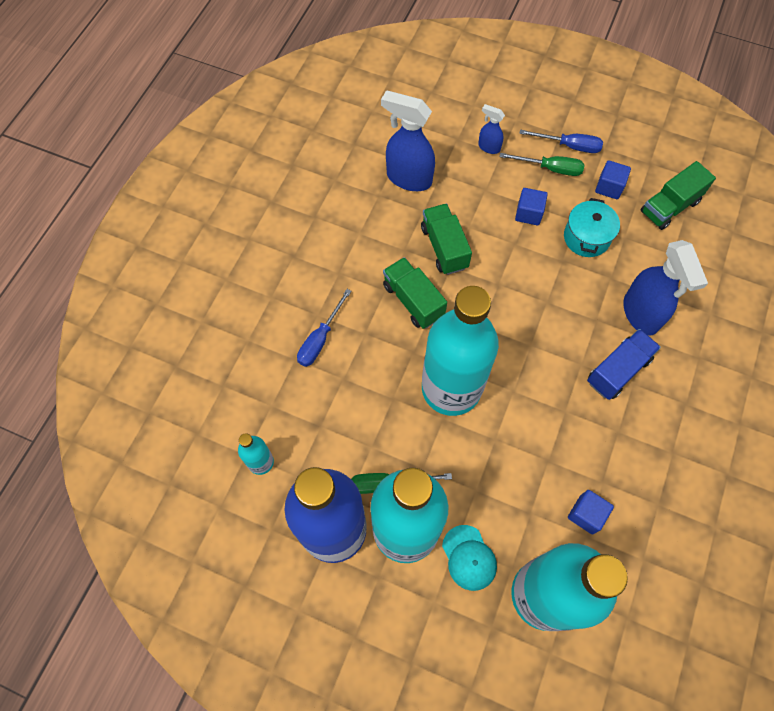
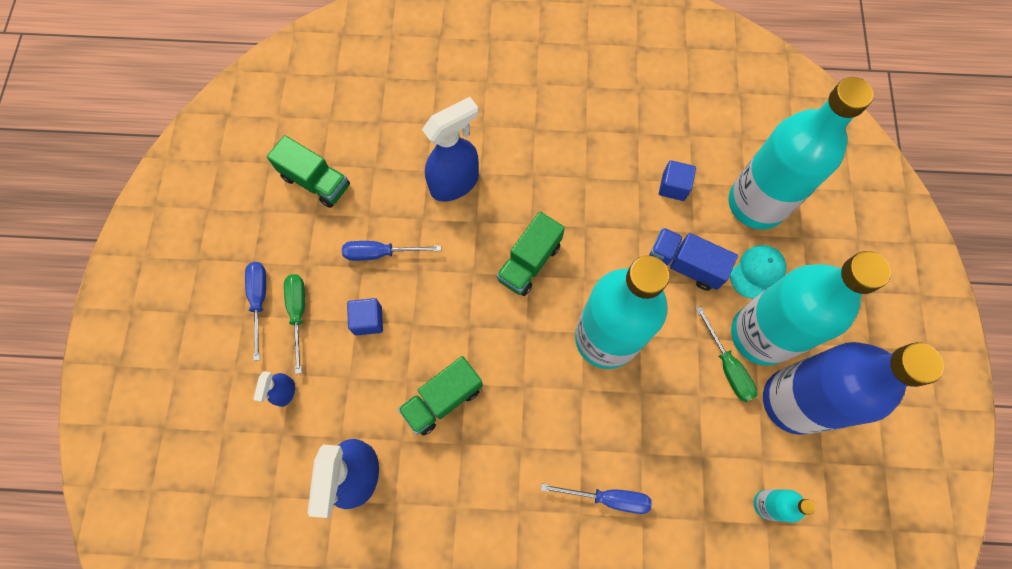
camera: 110 degrees left, 5 degrees up
(413, 300) = (522, 411): green truck -> green truck (529, 262)
(586, 237) = (381, 253): turquoise pot -> blue screwdriver
(609, 187) = (307, 245): blue cube -> none
(618, 370) = (524, 190): blue truck -> blue truck (685, 264)

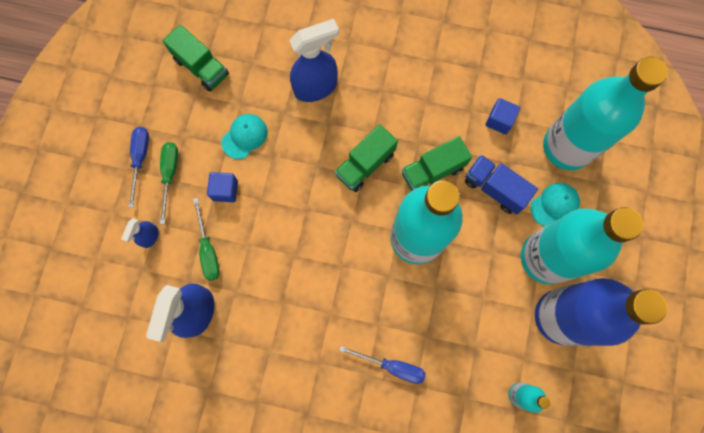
camera: 10 degrees right, 5 degrees up
(381, 253) = (244, 136): blue screwdriver -> turquoise cap
(443, 399) = (274, 264): green truck -> green truck (432, 171)
(727, 366) = (512, 279): green screwdriver -> green screwdriver (208, 250)

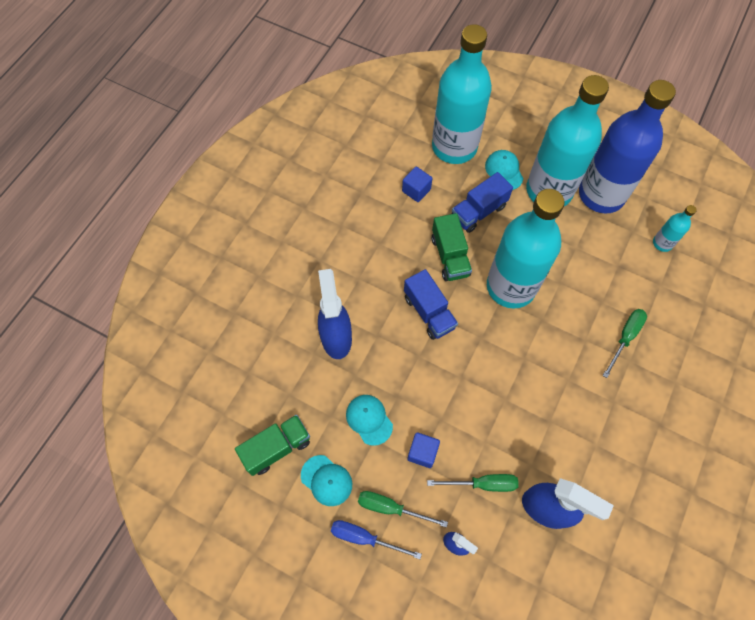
camera: 75 degrees left, 10 degrees down
(182, 115) = (326, 480): none -> turquoise cap
(365, 164) = (429, 312): green truck -> blue truck
(392, 366) = (625, 338): blue screwdriver -> green screwdriver

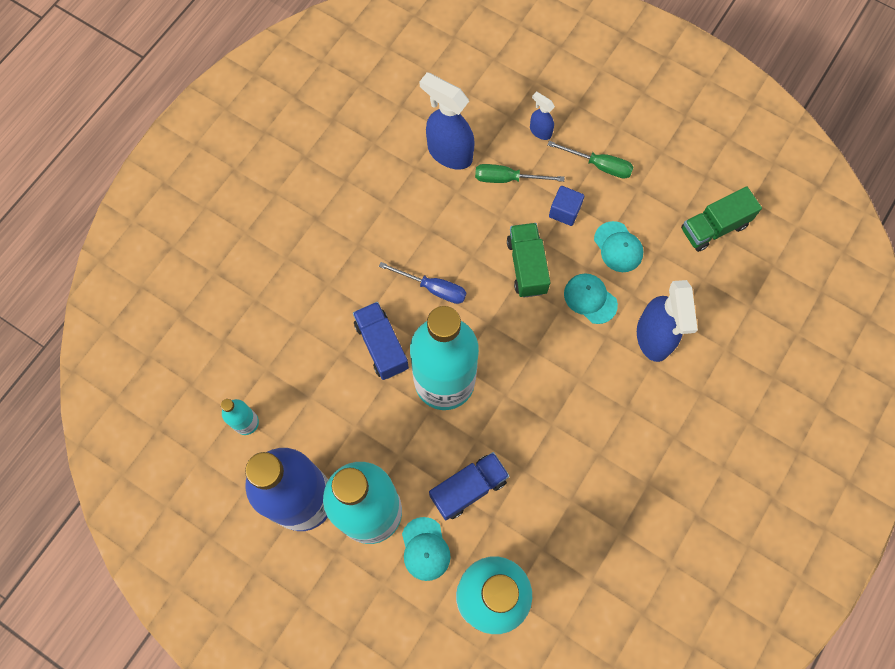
camera: 175 degrees left, 5 degrees up
(326, 480) = (662, 194): turquoise cap -> turquoise cap (590, 299)
(364, 538) = (625, 143): blue screwdriver -> blue screwdriver (433, 288)
(416, 190) = (547, 528): blue cube -> none
(429, 312) = (545, 358): blue truck -> blue truck (381, 346)
(450, 256) = (513, 427): green truck -> green truck (527, 266)
(625, 338) = (326, 310): green screwdriver -> none

